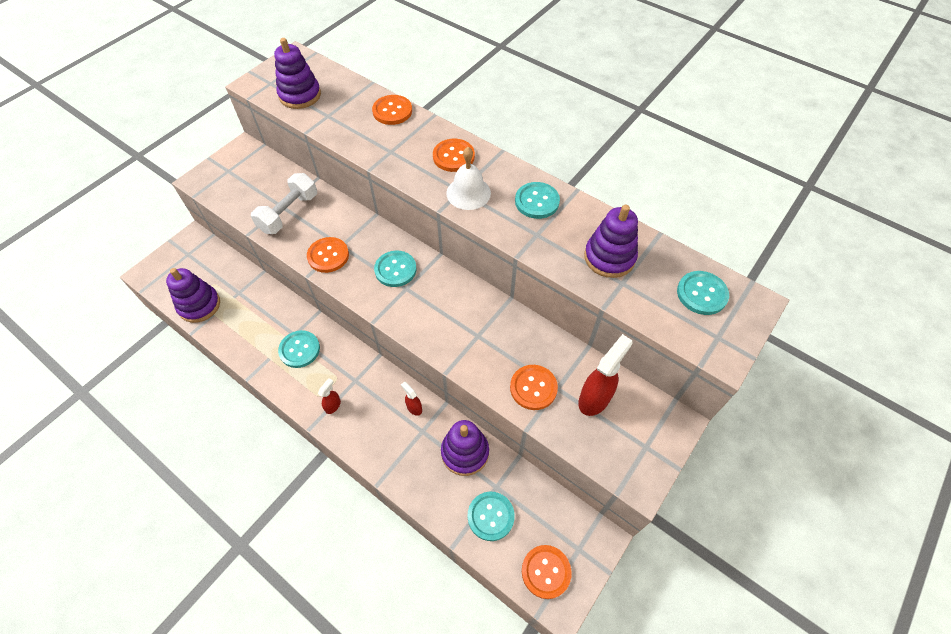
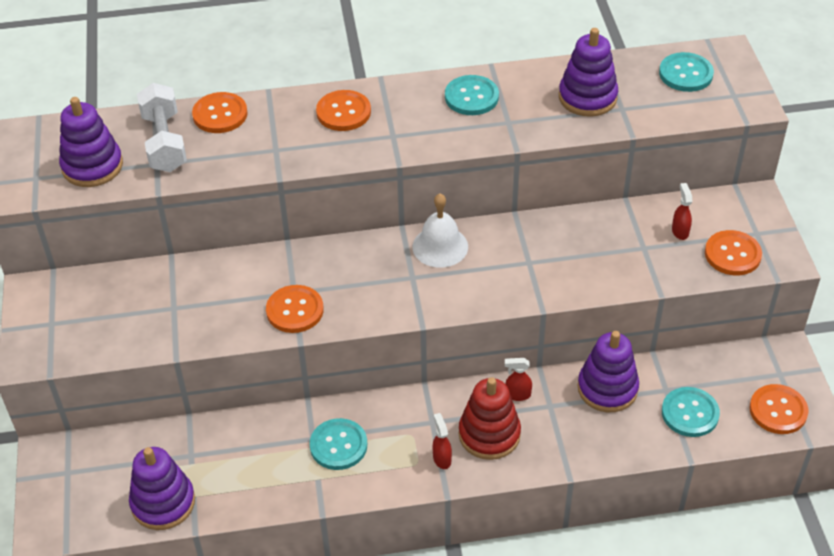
camera: 45 degrees left, 10 degrees down
(289, 213) = (191, 307): white dumbbell -> white dumbbell (164, 142)
(371, 416) = (489, 434): none -> red stacking toy
(395, 270) = (379, 270): turquoise button -> none
(468, 193) = (403, 132): white bell -> white bell (440, 246)
(533, 388) = (626, 262): orange button -> orange button (732, 254)
(594, 398) = (680, 231): red spray bottle -> red spray bottle, size x0.51

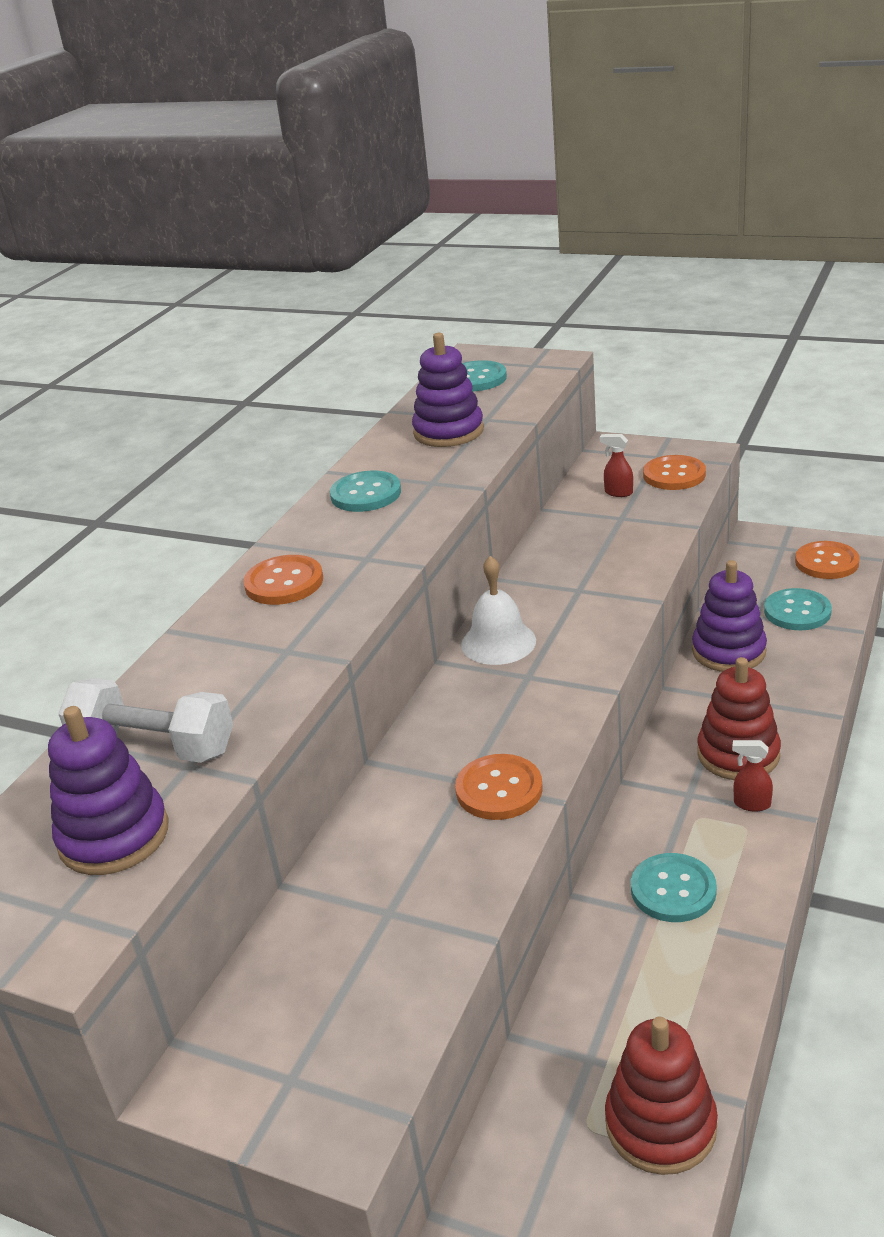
camera: 55 degrees left, 15 degrees down
(163, 503) = (660, 1125): purple stacking toy -> red stacking toy
(220, 114) = (163, 681): orange button -> none
(517, 395) = (694, 715): red spray bottle -> none

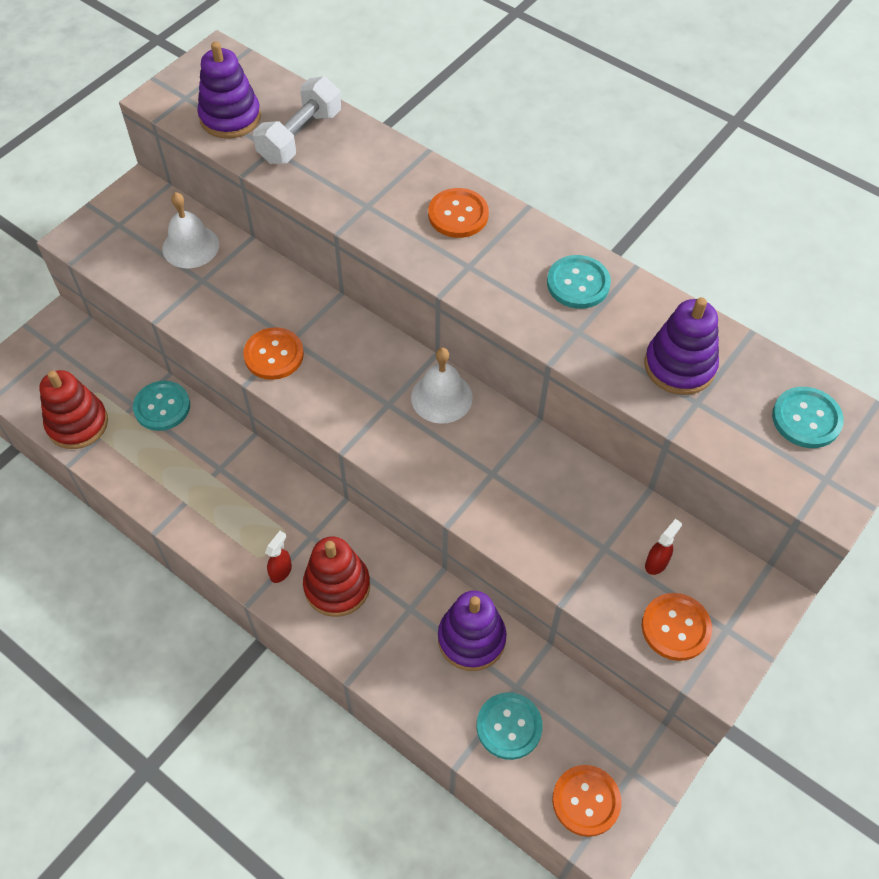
camera: 100 degrees right, 25 degrees up
(320, 952) = (190, 246): none -> white bell
(673, 890) = (228, 490): turquoise button -> turquoise button (162, 407)

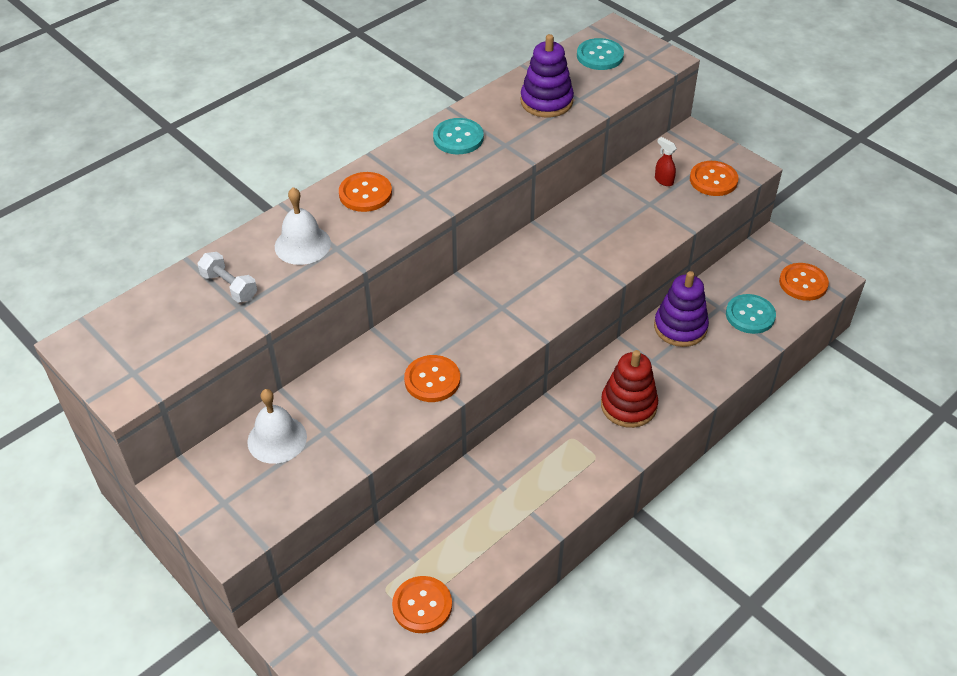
camera: 80 degrees left, 10 degrees down
(77, 423) = (422, 605): red stacking toy -> orange button
(162, 407) = (417, 529): turquoise button -> none
(230, 117) = (180, 337): purple stacking toy -> none
(281, 571) = (610, 443): red spray bottle -> none
(300, 136) = (229, 286): white dumbbell -> white dumbbell, size x0.65
(441, 397) = (501, 274): white bell -> white bell (302, 244)

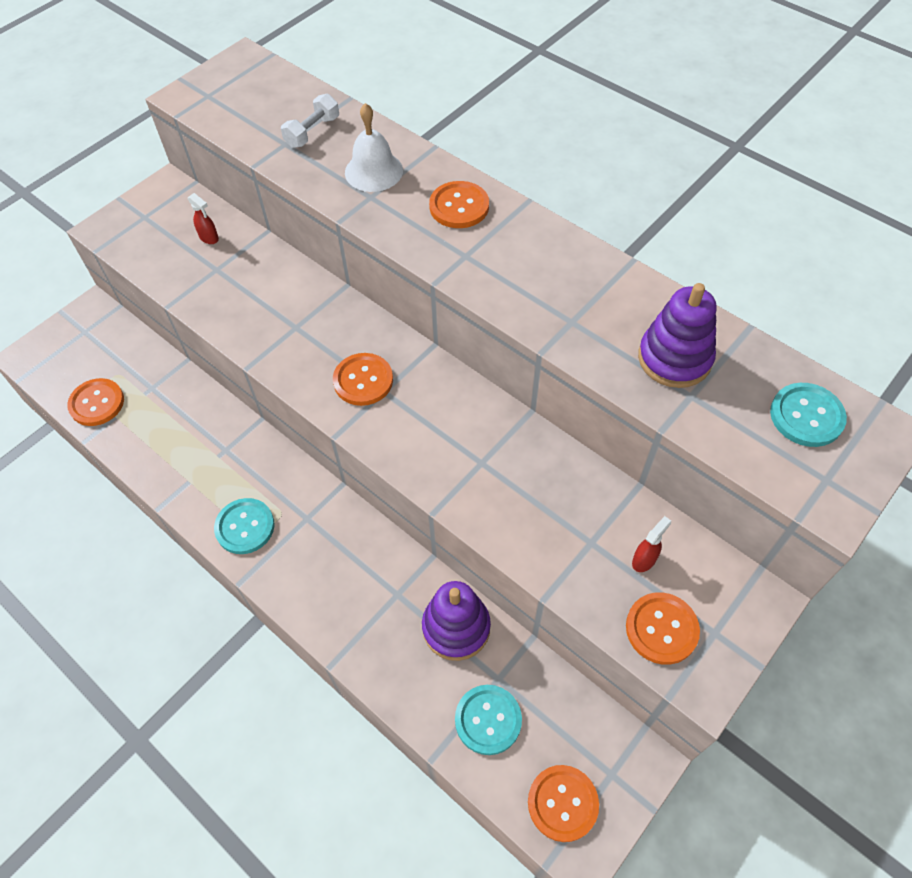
camera: 85 degrees right, 10 degrees up
(277, 439) = (209, 238): white bell -> red spray bottle
(432, 380) = (277, 341): orange button -> orange button (363, 380)
(458, 138) = (574, 274): turquoise button -> turquoise button (245, 527)
(628, 405) = (327, 569): red stacking toy -> none

